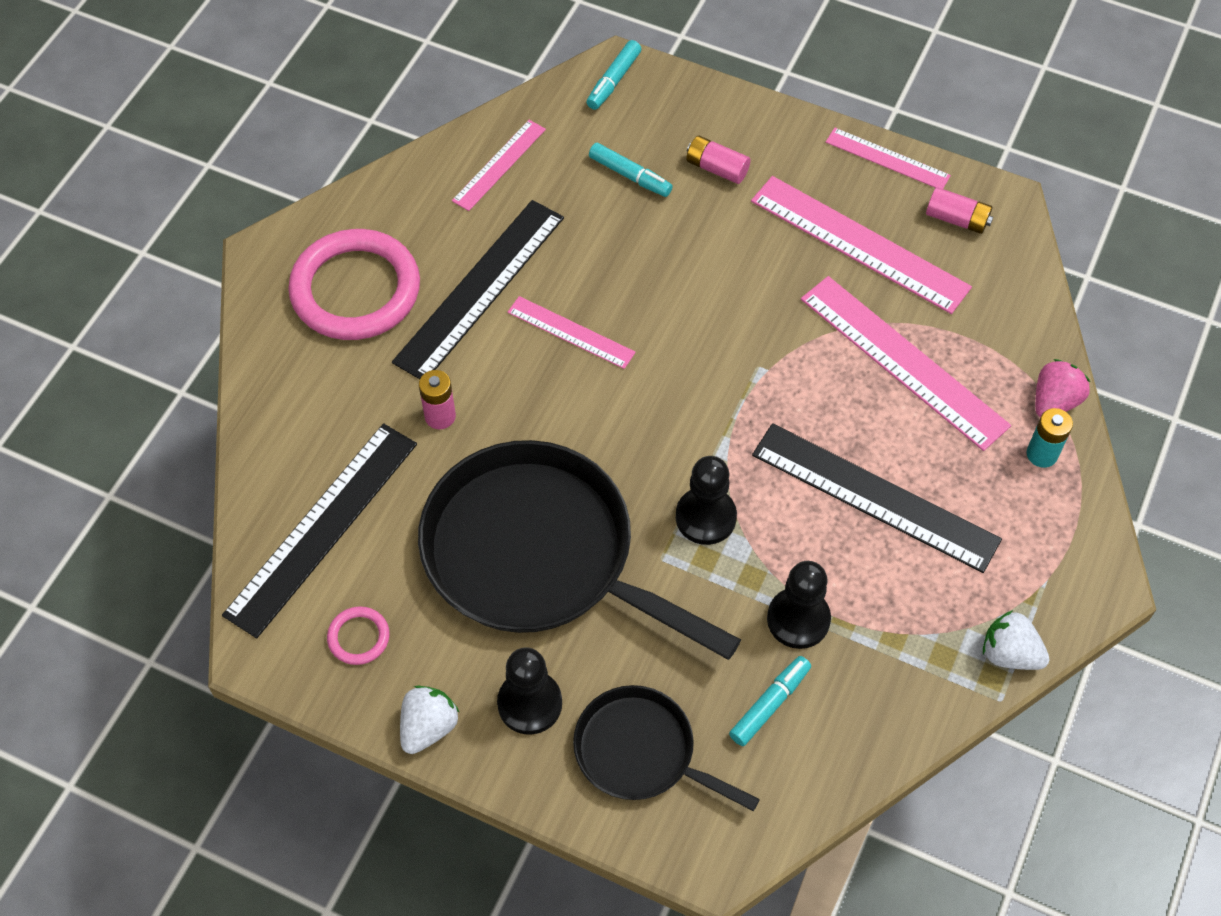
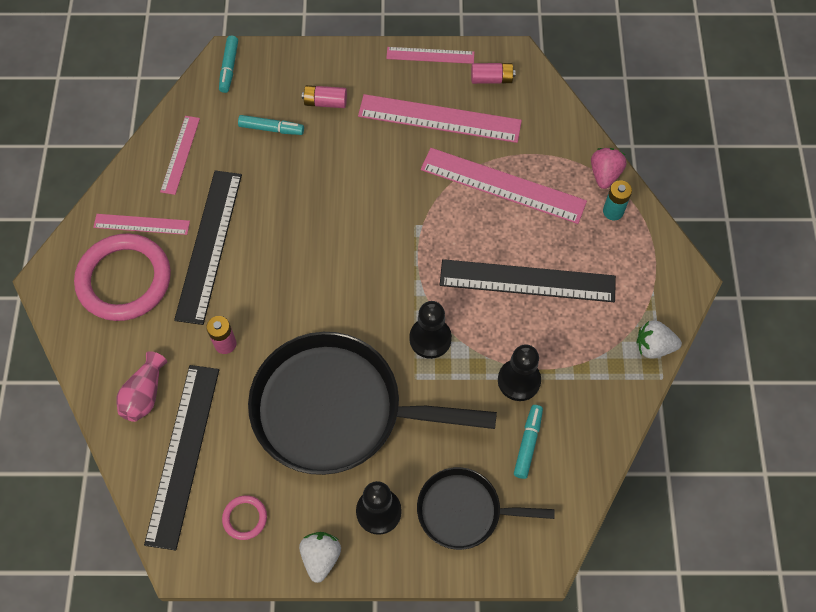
camera: 25 degrees left, 5 degrees up
(312, 436) = (145, 394): none -> pink vase
(571, 332) = (284, 251): pink ruler -> pink ruler (141, 224)

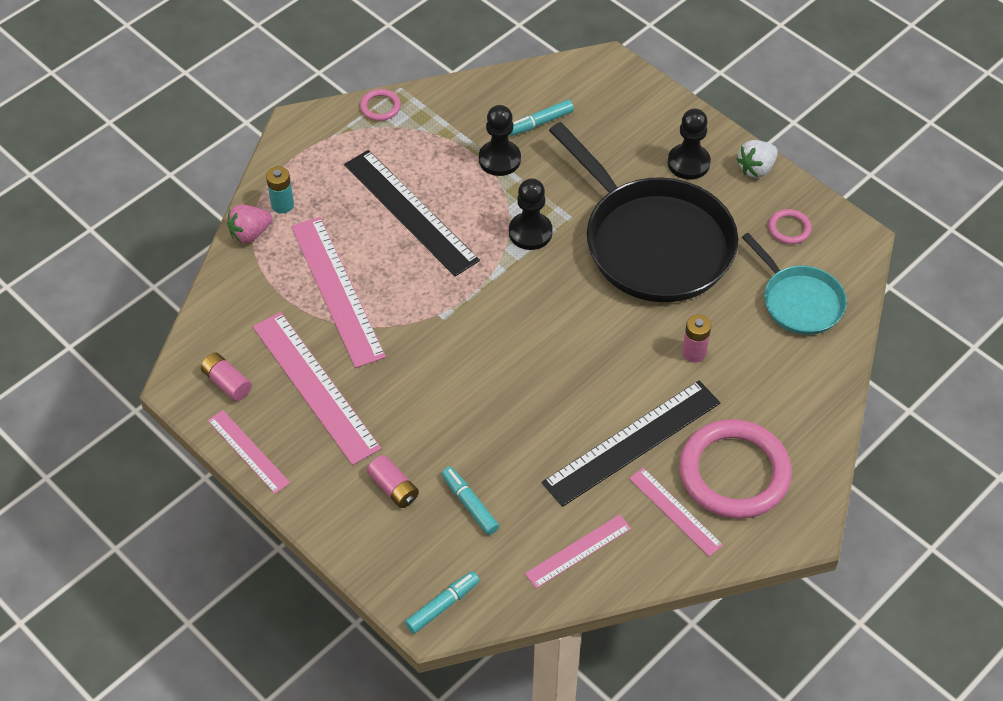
camera: 135 degrees left, 10 degrees down
(145, 394) = (794, 366): pink vase -> none
(183, 454) = (799, 301): black ruler -> turquoise pan
(463, 511) = (629, 121): black pan -> none
(653, 347) = (380, 107): white strawberry -> pink ring

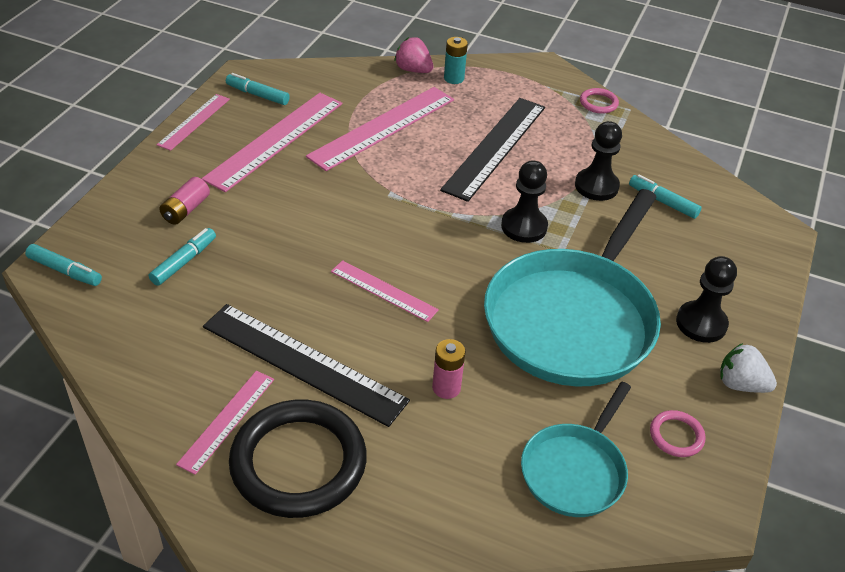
camera: 65 degrees right, 10 degrees down
(227, 383) = (257, 95): pink battery -> turquoise marker
(578, 551) = (152, 352): pink ruler -> pink ruler (383, 290)
(653, 243) = (573, 320): black pan -> turquoise pan
(734, 473) = (298, 462): pink ring -> black ring

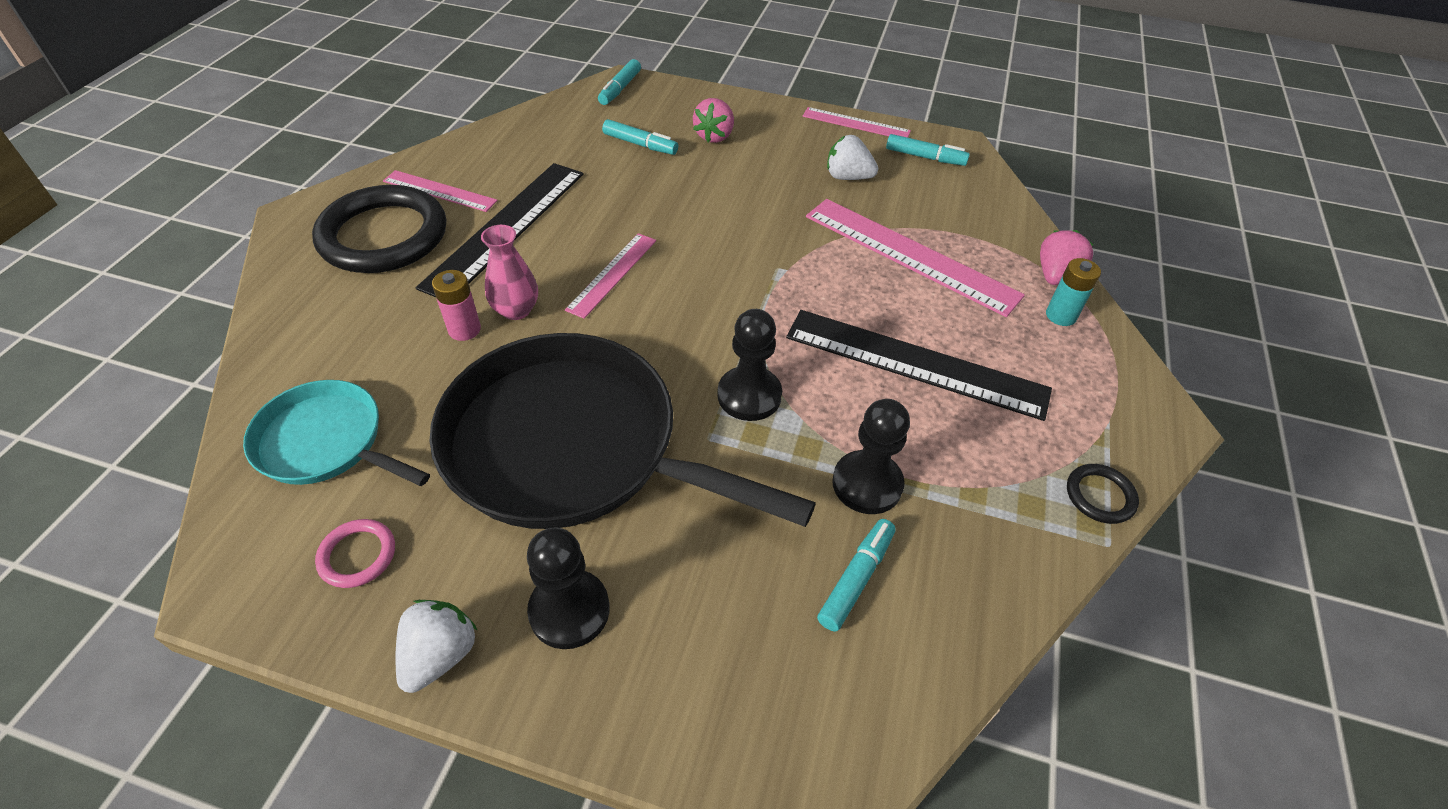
camera: 85 degrees right, 5 degrees up
(186, 210) = (714, 136): pink battery -> pink strawberry
(257, 95) = (925, 157): turquoise marker -> turquoise marker turned 90 degrees clockwise
(275, 140) = (847, 177): pink ruler -> white strawberry
(424, 353) = (516, 310): none -> pink vase
(573, 320) = (572, 446): turquoise pan -> black pan
(598, 103) = (1100, 496): pink ring -> black ring

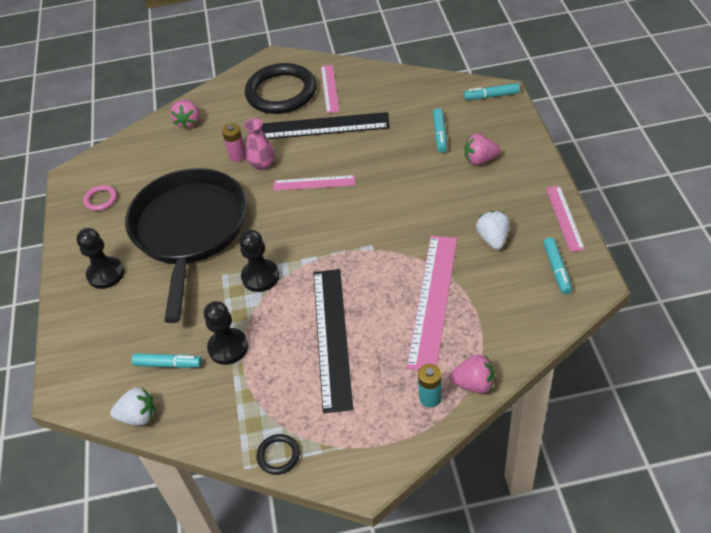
camera: 70 degrees right, 0 degrees up
(308, 359) = (188, 122): none -> pink strawberry
(325, 442) = (148, 156): turquoise pan -> none
(440, 655) = (70, 248): white strawberry -> white strawberry (138, 416)

